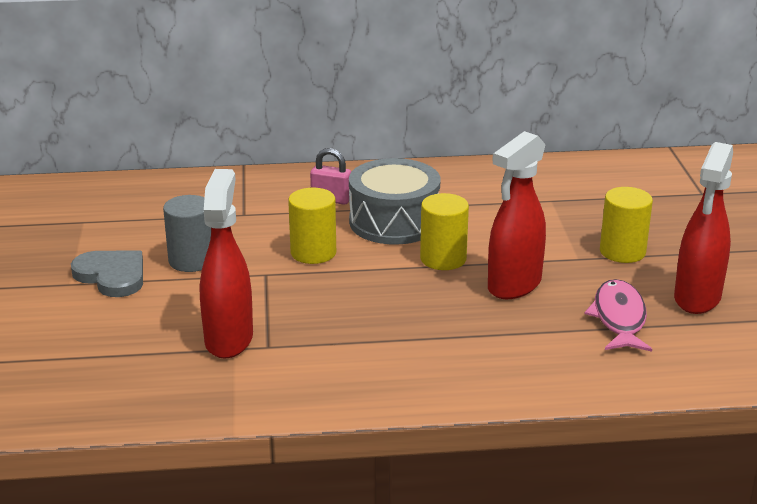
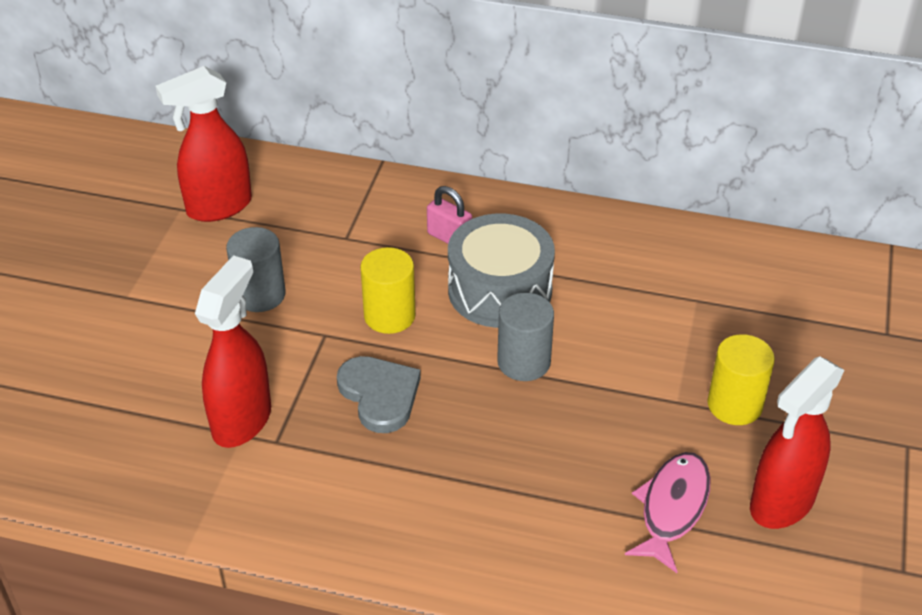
camera: 20 degrees right, 15 degrees up
(112, 276) = (172, 296): grey heart -> grey heart (379, 395)
(443, 259) = (524, 362): yellow cylinder -> grey cylinder
(514, 286) = (580, 425): red spray bottle -> red spray bottle (218, 207)

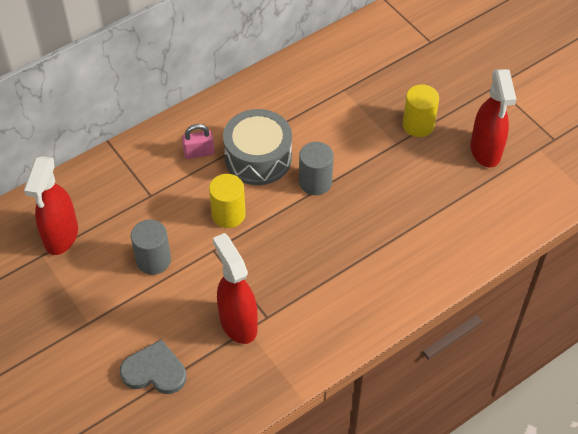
camera: 50 degrees left, 10 degrees up
(379, 395) = (279, 254): grey heart -> grey heart (154, 371)
(672, 508) = (453, 191): pink fish -> none

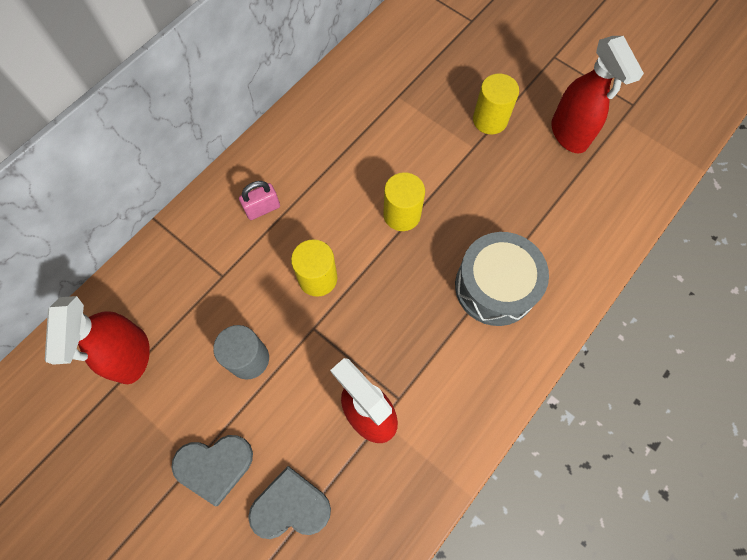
camera: 15 degrees left, 15 degrees up
(103, 329) = (214, 466): none -> grey heart
(258, 158) = (330, 200): grey drum -> grey drum (495, 287)
(315, 182) = (402, 214): grey cylinder -> yellow cylinder

